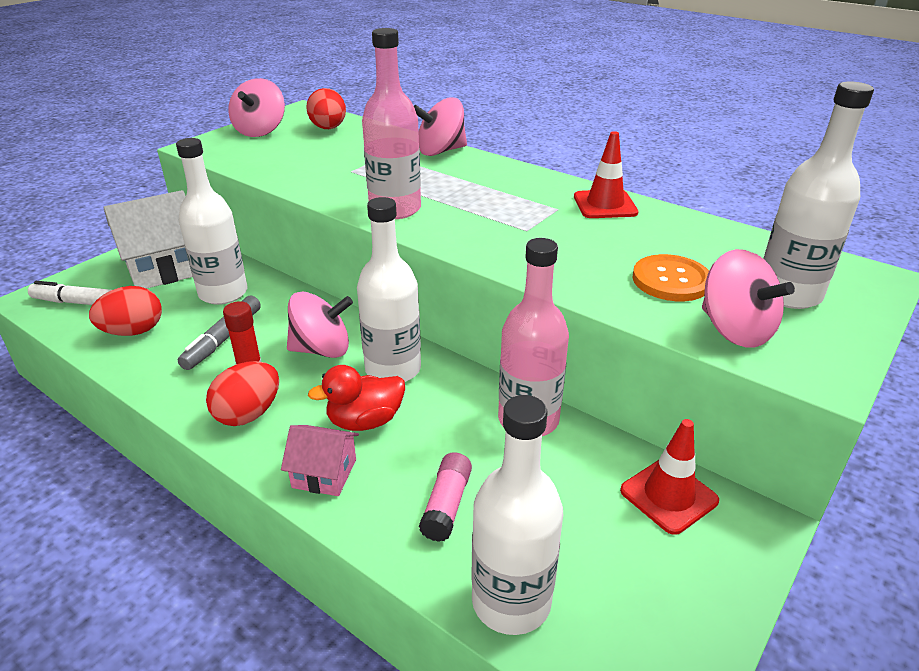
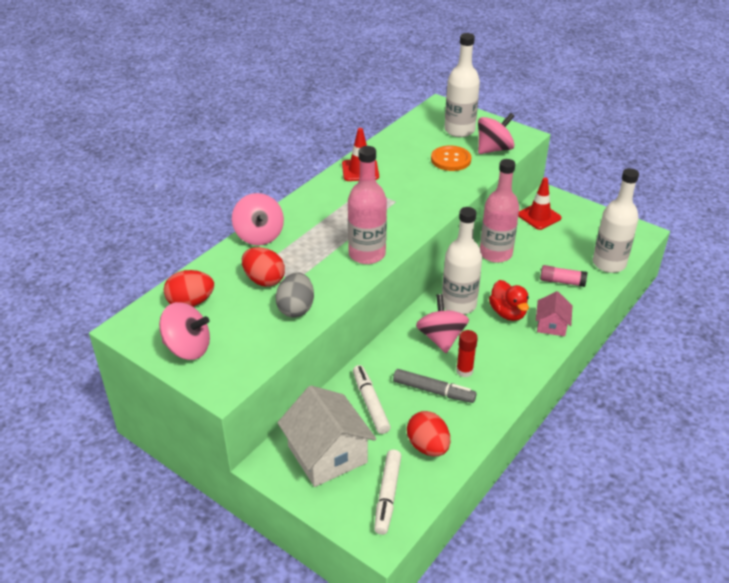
camera: 90 degrees left, 5 degrees up
(223, 293) = (370, 404): white bottle -> white marker
(248, 414) = (510, 363): red egg -> red egg (264, 280)
(299, 172) = (296, 308): none -> grey egg

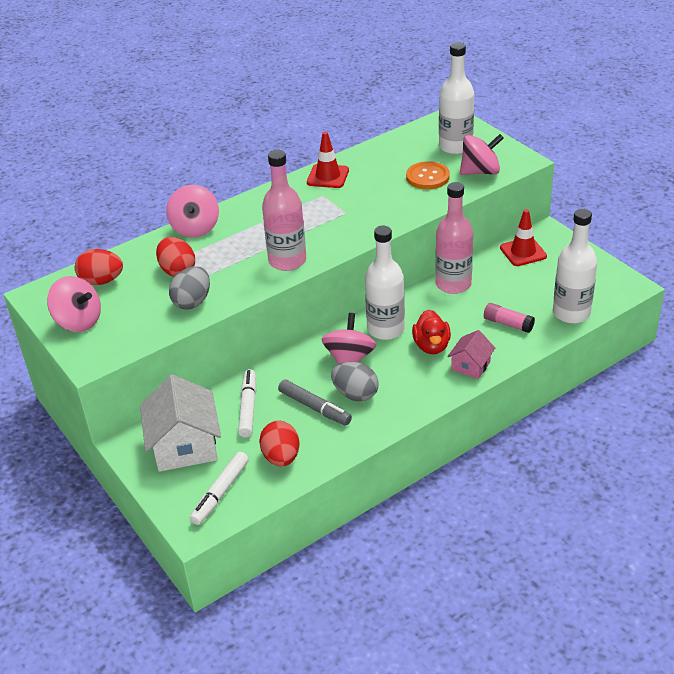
camera: 20 degrees right, 0 degrees up
(464, 371) = (355, 394): red glue stick -> grey egg

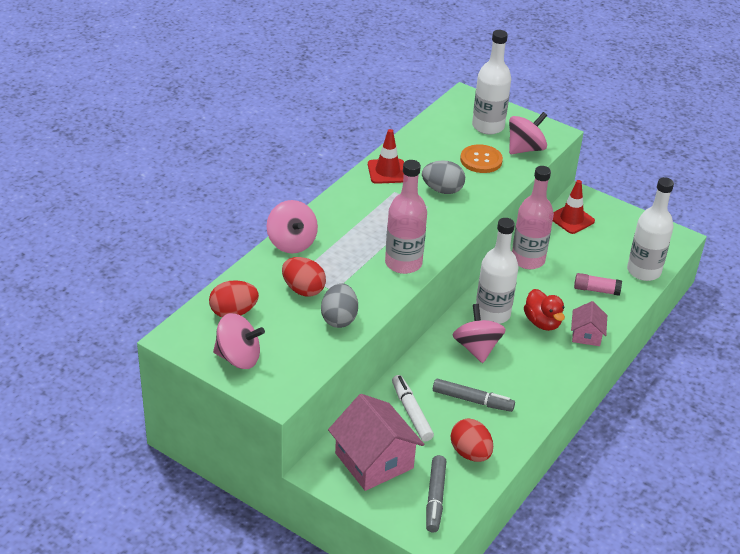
camera: 25 degrees left, 0 degrees up
(185, 445) = (374, 461): white house -> pink house
(221, 492) = (435, 497): white marker -> grey marker
(355, 394) = (501, 381): grey egg -> grey egg (442, 190)

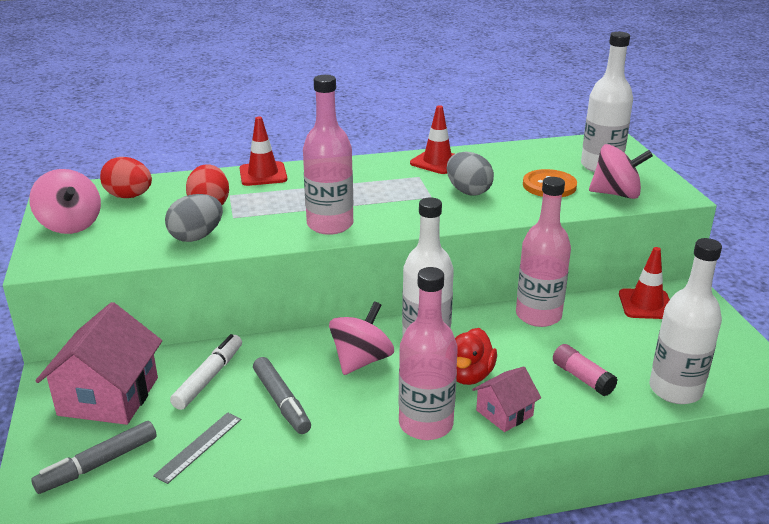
camera: 45 degrees right, 10 degrees down
(291, 243) = (263, 174): pink spinning top -> red traffic cone
(470, 453) = (199, 447): red egg -> grey ruler
(559, 365) = (426, 424): none -> pink bottle

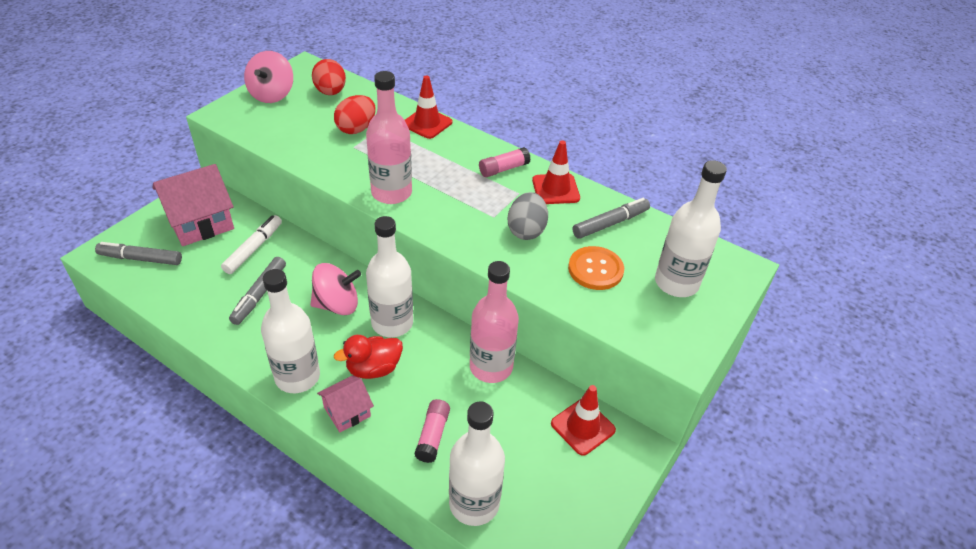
camera: 45 degrees right, 15 degrees up
(196, 237) = (311, 148): grey egg -> none
(199, 447) = (187, 287): grey ruler -> none
(208, 378) = (253, 249): white marker -> white marker turned 45 degrees counterclockwise
(379, 170) = (503, 169): none -> pink glue stick
(426, 424) = (297, 377): pink bottle -> white bottle
(504, 413) = (347, 412): pink house -> pink house turned 45 degrees counterclockwise
(507, 160) = (610, 223): none -> grey marker
(616, 194) = (633, 317): pink spinning top -> none

